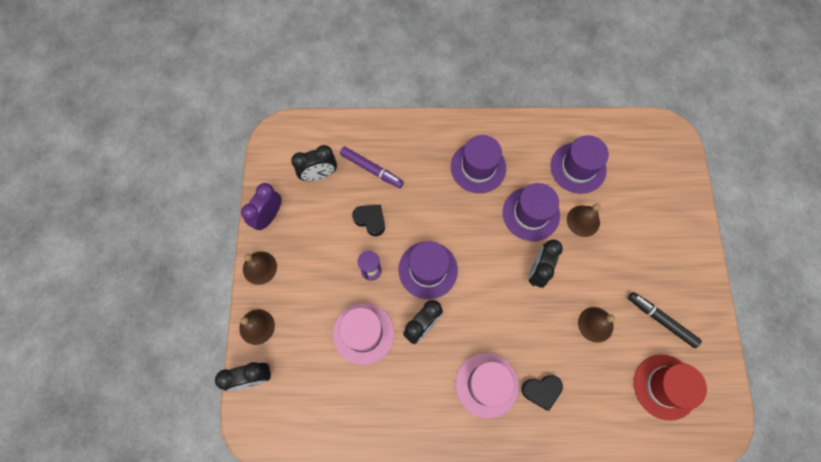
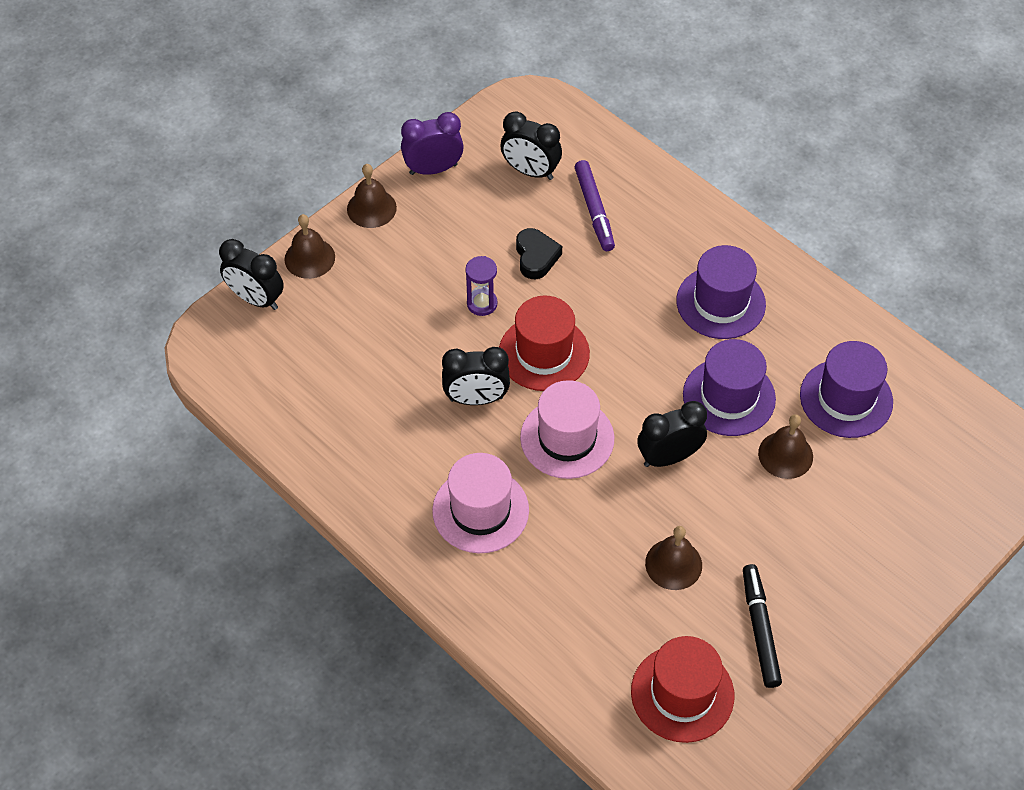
camera: 45 degrees right, 15 degrees down
(363, 333) = (407, 353): pink hat -> pink hat (567, 438)
(428, 270) = (544, 353): purple hat -> red hat
(541, 391) = (533, 569): black heart -> none

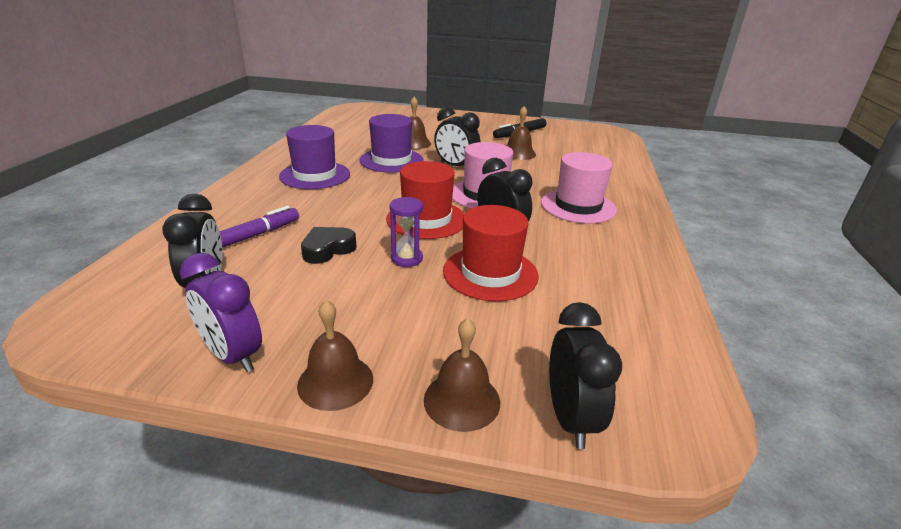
camera: 125 degrees left, 25 degrees down
(682, 693) = (577, 140): red hat -> red hat (490, 273)
(846, 398) = (358, 137): purple hat -> none

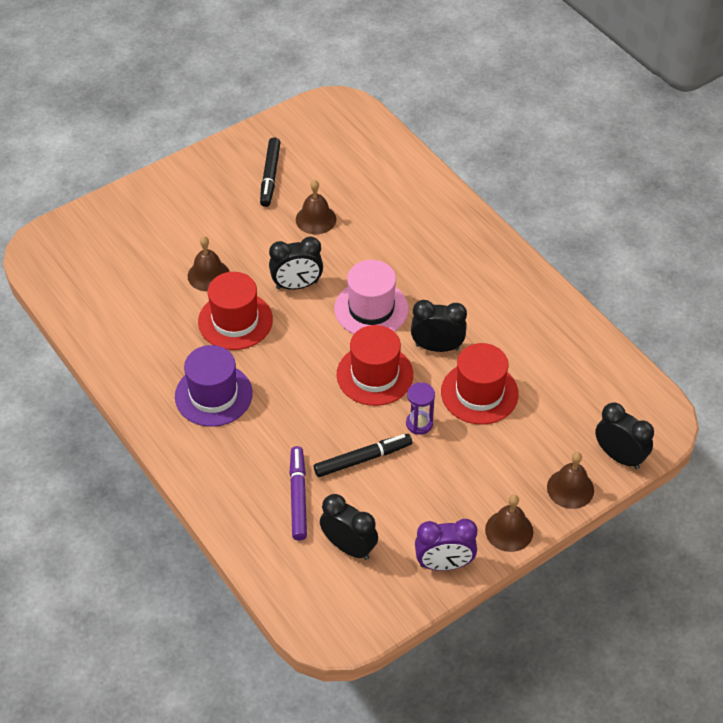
camera: 45 degrees left, 20 degrees up
(328, 249) = (363, 459): black heart -> black marker
(391, 160) = (235, 321): purple hat -> red hat
(578, 206) = (447, 269): pink hat -> none

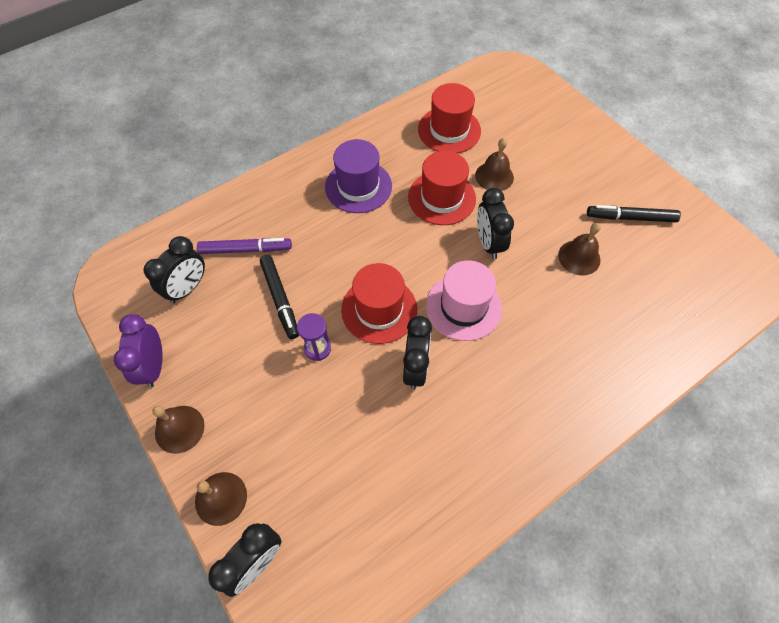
camera: 90 degrees right, 10 degrees up
(479, 393) = (353, 408): red hat -> red hat (449, 130)

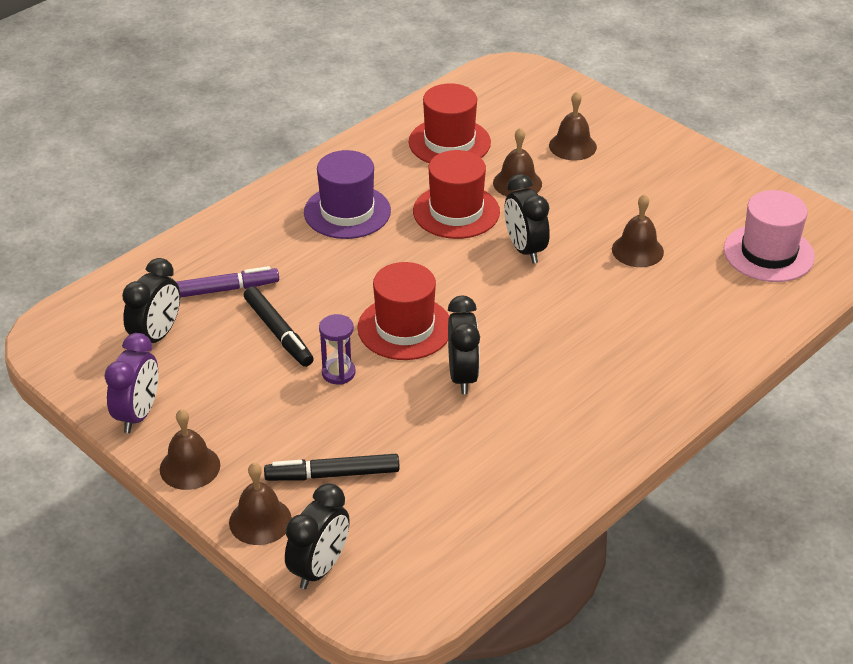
camera: 10 degrees left, 20 degrees down
(154, 366) = (138, 414): purple clock -> purple clock turned 150 degrees counterclockwise
(463, 307) = (507, 313): pink hat -> pink hat (768, 253)
(543, 146) = (572, 146): none -> brown bell
(630, 218) = (692, 206): black marker -> black marker (332, 474)

